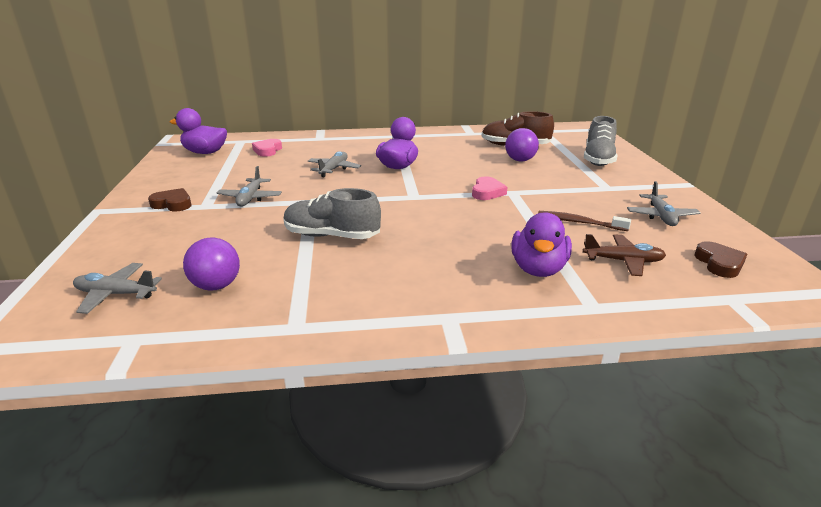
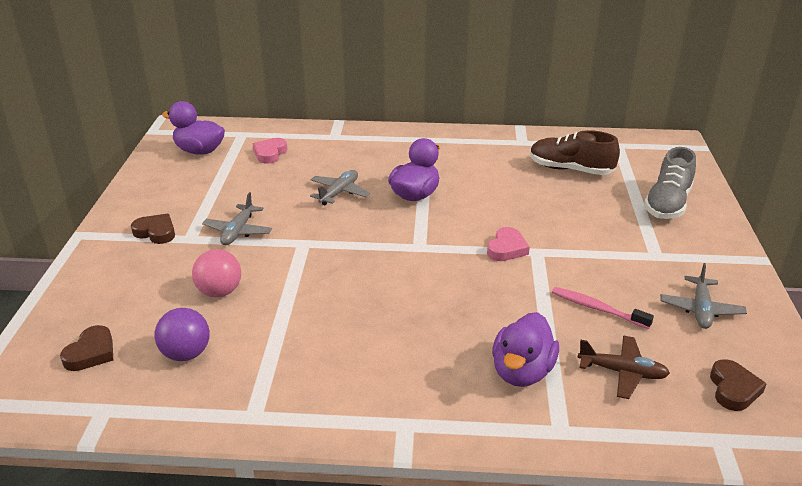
camera: 10 degrees right, 5 degrees up
(116, 294) = (91, 353): grey plane -> brown heart
(241, 239) = (219, 292): none -> pink ball
(332, 236) = (314, 298): grey shoe -> none
(520, 160) = (567, 197): purple ball -> none
(579, 222) = (597, 308): brown toothbrush -> pink toothbrush

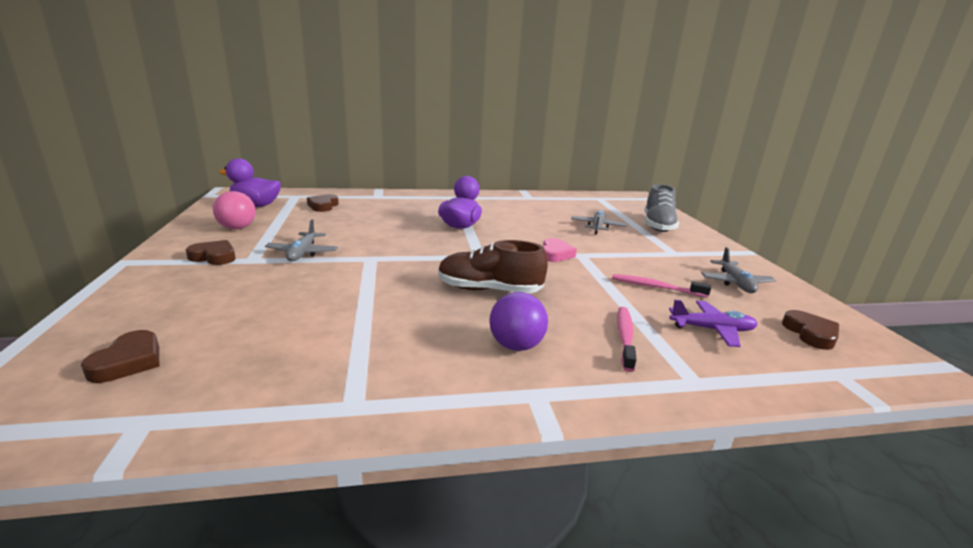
camera: 15 degrees left, 10 degrees down
(186, 354) = (257, 352): purple ball -> purple ball (516, 345)
(219, 292) = (290, 297): pink ball -> pink ball (237, 228)
(270, 153) = (323, 206): pink heart -> brown heart
(339, 193) = (393, 226): grey plane -> grey plane (597, 227)
(522, 372) = (625, 337): purple duck -> pink toothbrush
(570, 169) = (574, 210): brown shoe -> brown shoe (489, 290)
(622, 372) = (712, 329): brown plane -> purple plane

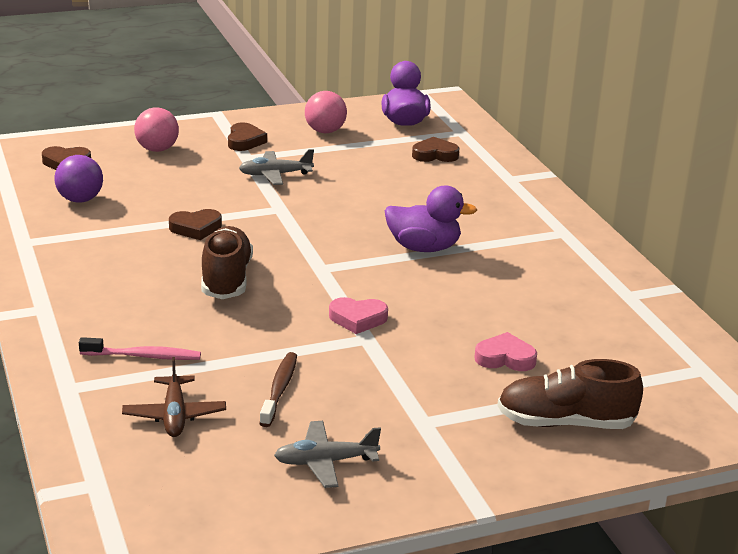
camera: 80 degrees right, 5 degrees up
(173, 298) = (157, 149): none -> pink ball
(516, 345) = (115, 298): purple ball -> purple ball (80, 200)
(597, 227) = (505, 358): grey plane -> pink heart
(655, 287) = (279, 389): pink toothbrush -> brown toothbrush
(657, 225) = (565, 423): grey shoe -> brown shoe
(712, 329) = (174, 415): purple plane -> brown plane
(810, 334) = (184, 491): brown heart -> brown heart (196, 228)

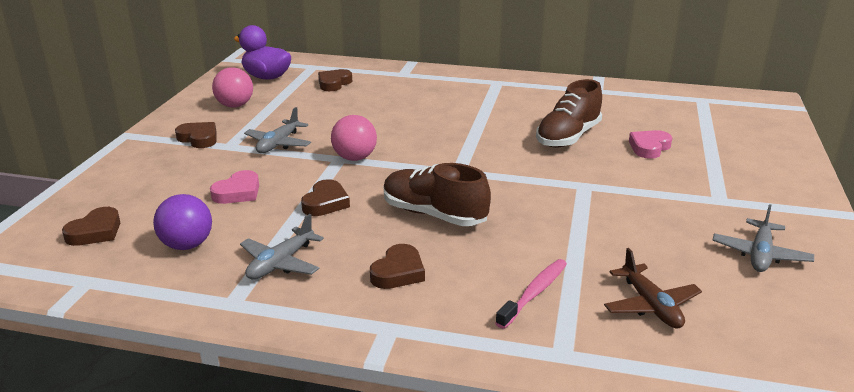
camera: 55 degrees left, 0 degrees up
(89, 241) = (281, 263): none -> grey plane
(120, 290) = (398, 272): none -> brown heart
(157, 149) = (148, 179): pink ball -> pink ball (354, 158)
(174, 415) = (650, 305): brown plane -> brown plane turned 45 degrees clockwise
(279, 389) = (638, 242): brown toothbrush -> none
(357, 319) = (552, 180): pink heart -> pink heart (238, 192)
(424, 248) = (469, 127): purple duck -> none
(565, 423) = (745, 154): brown shoe -> brown shoe (568, 137)

